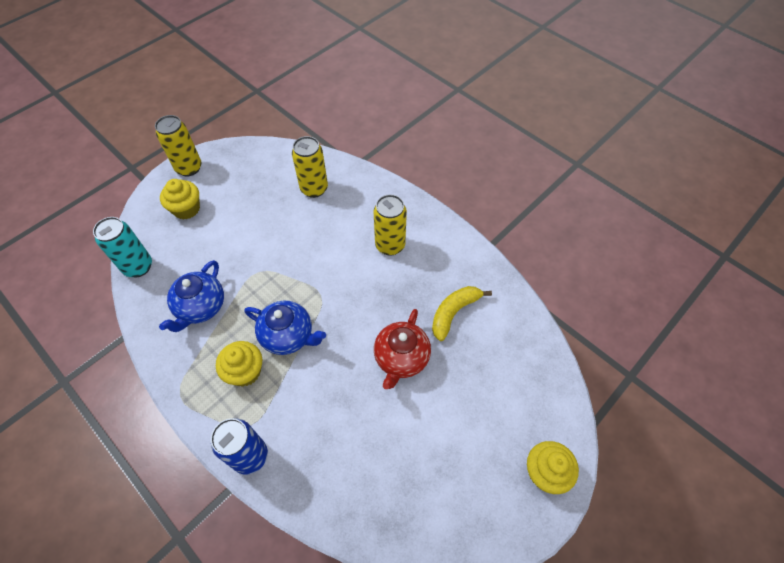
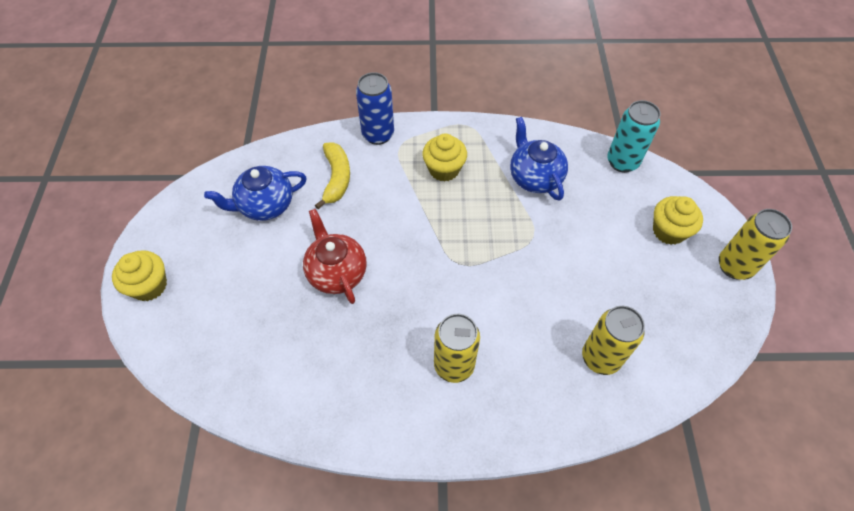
camera: 135 degrees right, 0 degrees up
(288, 336) = (444, 214): blue teapot -> blue teapot (265, 205)
(454, 313) = (326, 351): yellow banana -> yellow banana (336, 178)

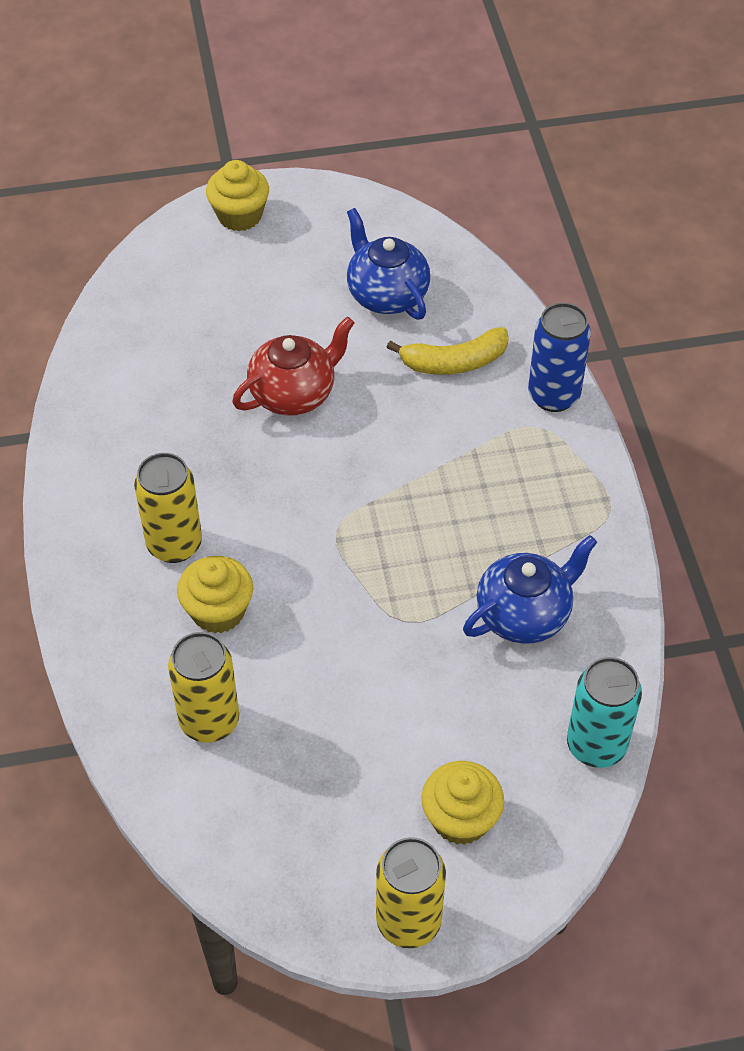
camera: 80 degrees right, 5 degrees down
(444, 169) = (507, 490): yellow cupcake -> yellow cupcake (218, 611)

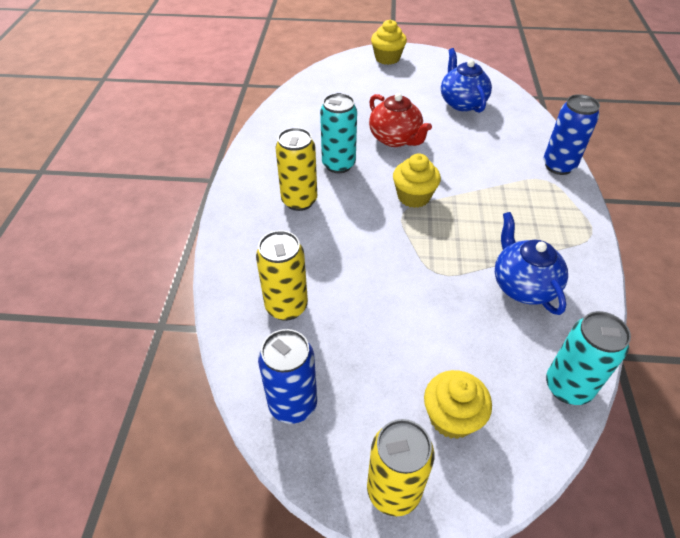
camera: 15 degrees right, 5 degrees down
(216, 463) = (338, 164): none -> turquoise can
(218, 611) = (314, 242): yellow cupcake -> yellow cupcake (413, 196)
(259, 851) = (293, 404): none -> blue can
(294, 393) = (395, 139): red teapot -> red teapot turned 75 degrees clockwise
(454, 362) = (497, 139): yellow banana -> none
(524, 614) = (523, 285): blue teapot -> blue teapot turned 90 degrees counterclockwise

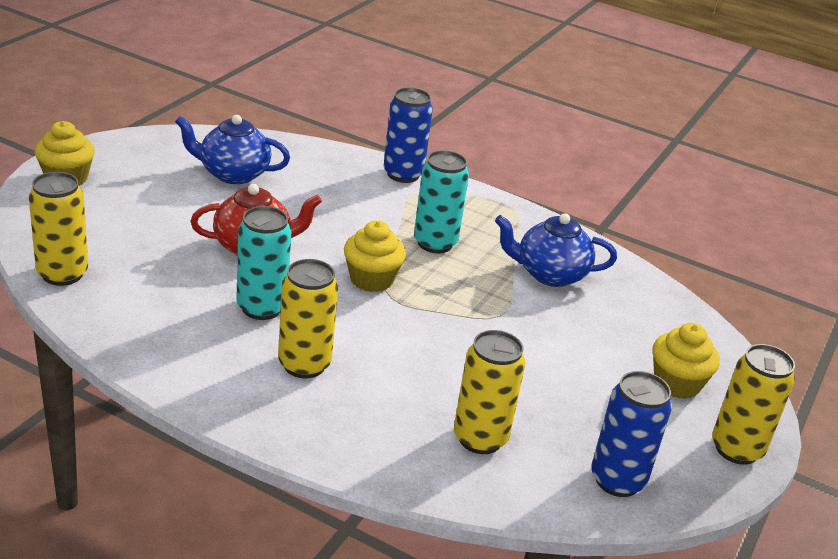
camera: 70 degrees left, 15 degrees down
(304, 92) = (62, 274): none -> yellow can
(567, 387) = (674, 307): turquoise can -> turquoise can (435, 243)

